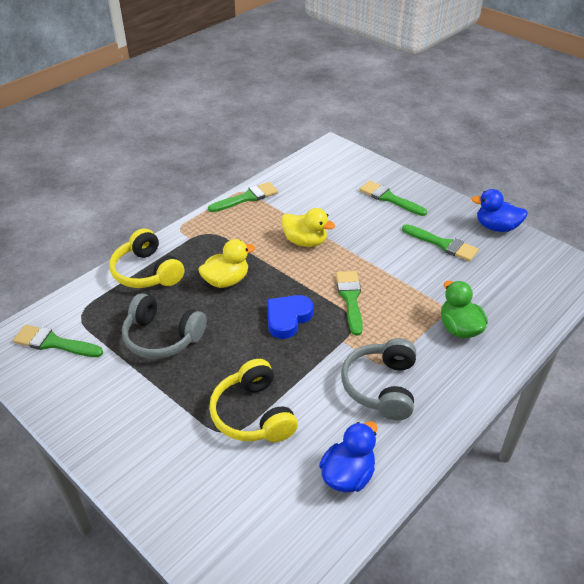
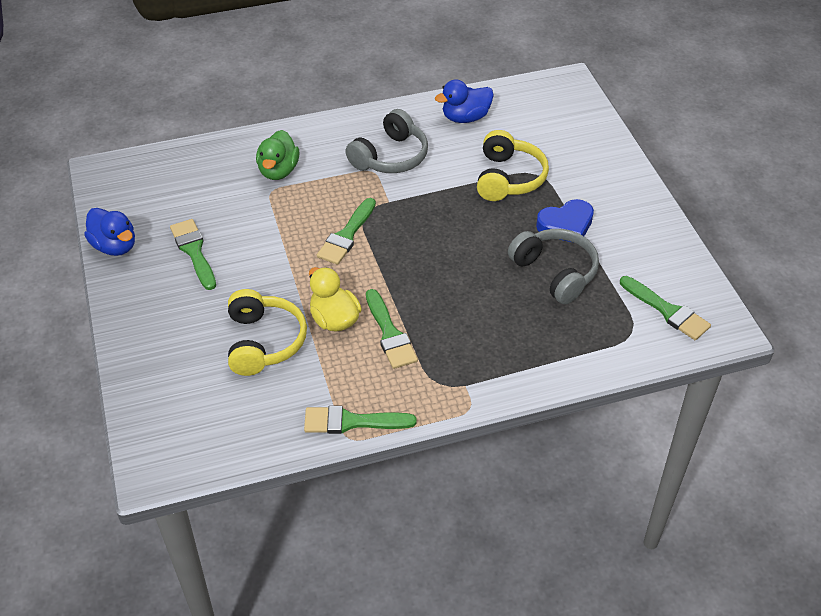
camera: 150 degrees left, 5 degrees up
(147, 272) = (539, 357): yellow headphones -> yellow headphones (264, 342)
(226, 281) = (456, 307): yellow duck -> none
(287, 318) = (422, 241): blue heart -> blue heart (566, 225)
(389, 198) = (179, 337): green brush -> green brush (390, 334)

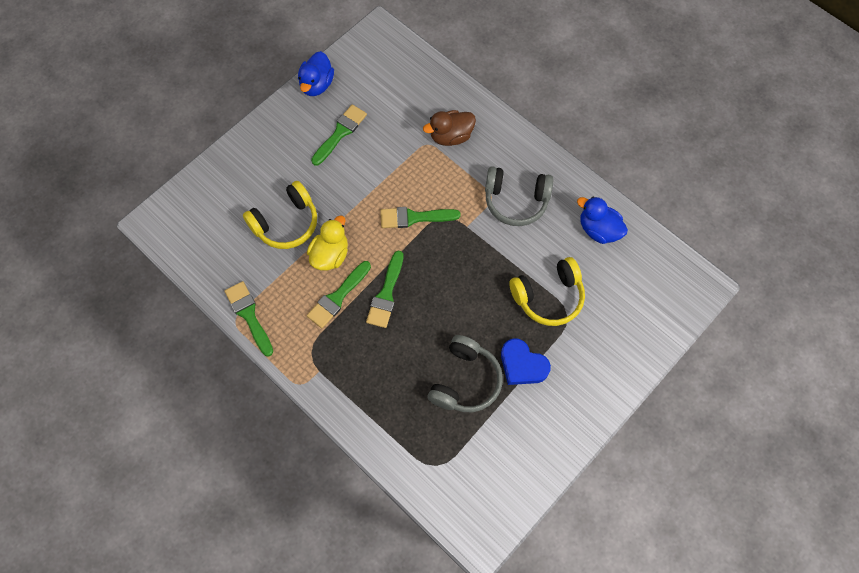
camera: 60 degrees right, 20 degrees up
(278, 171) = (451, 136): green duck -> brown duck
(667, 311) = (474, 483): green brush -> green brush (386, 294)

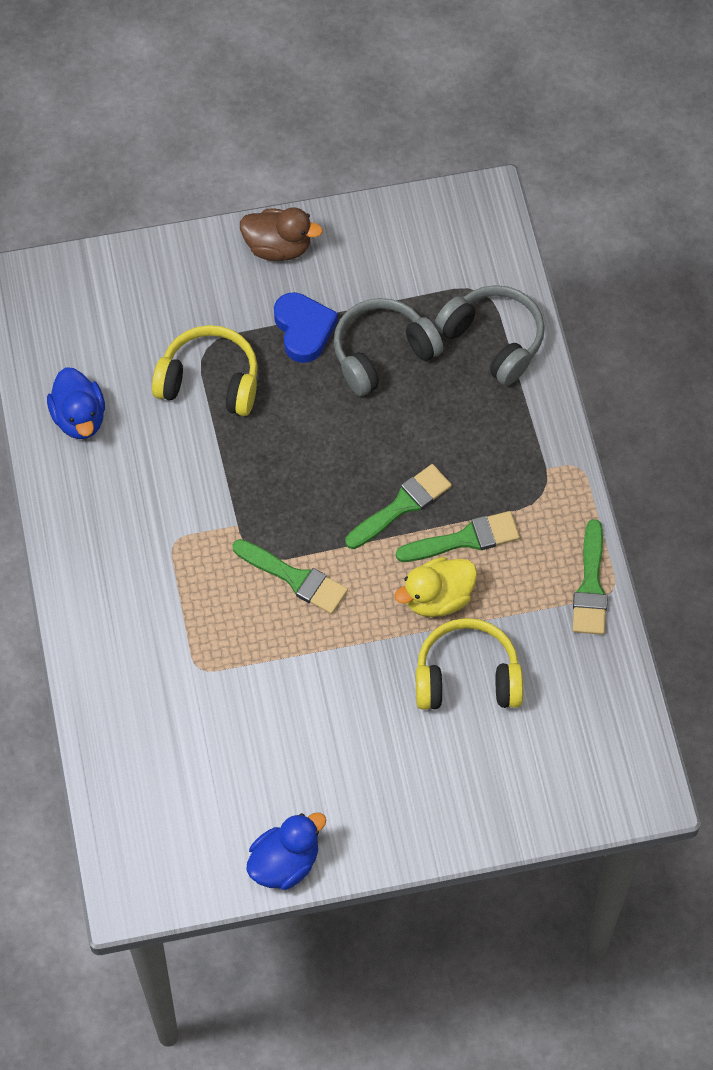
camera: 145 degrees left, 5 degrees down
(340, 133) = (305, 762): green brush -> none
(451, 136) = (159, 658): brown duck -> brown duck (278, 247)
(516, 201) = (148, 517): grey headphones -> grey headphones (493, 340)

